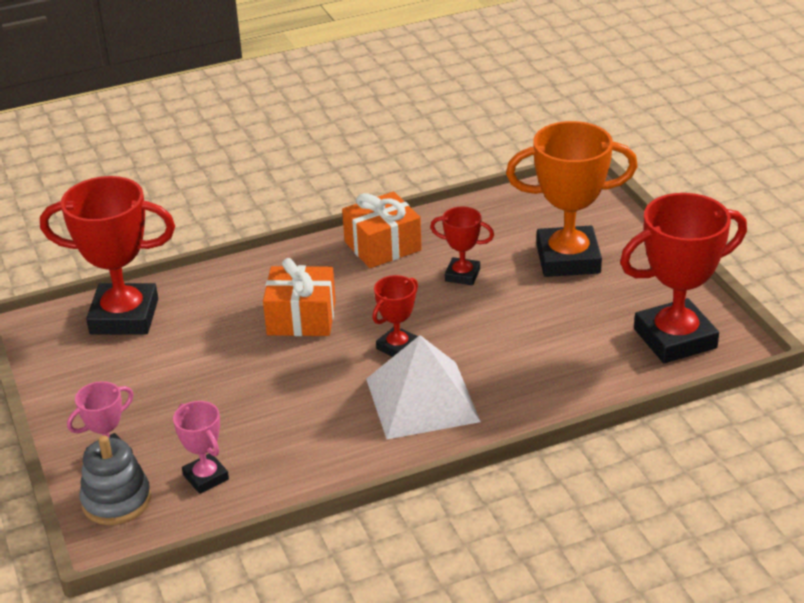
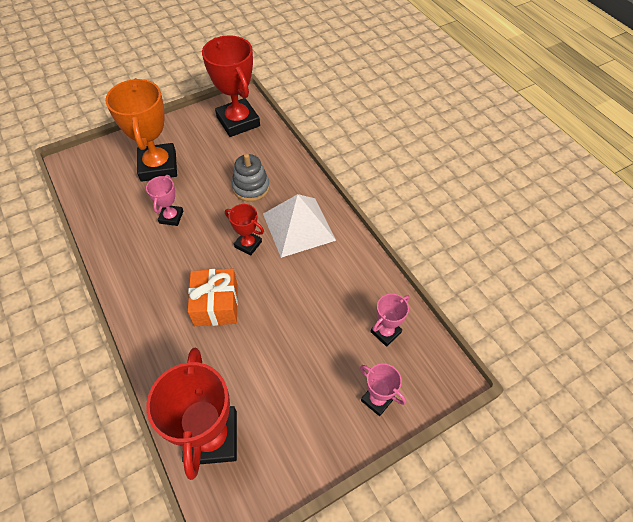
camera: 100 degrees left, 20 degrees up
(116, 500) = (418, 383): grey stacking toy -> grey stacking toy (251, 187)
(382, 246) = (131, 266): orange gift -> none
(462, 275) = (171, 217): red trophy -> pink trophy

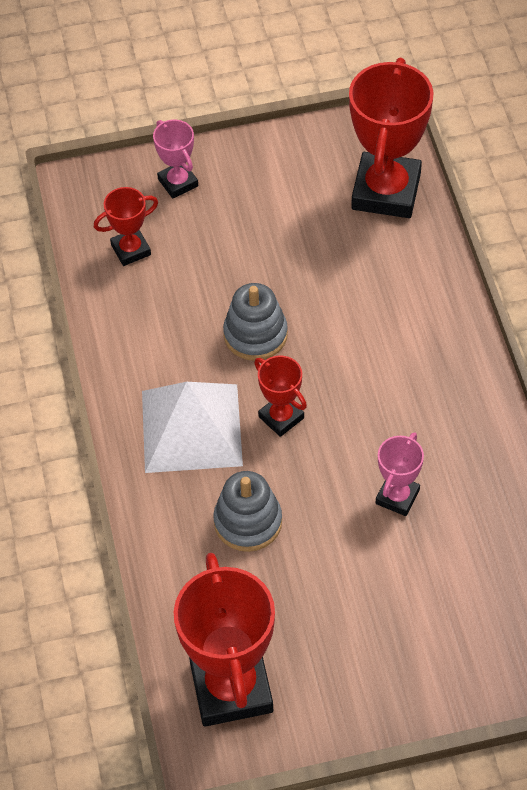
camera: 160 degrees left, 0 degrees up
(158, 166) = (408, 612): orange trophy -> none
(216, 304) = (350, 338): orange gift -> none
(279, 291) = (255, 335): none -> grey stacking toy
(385, 332) = (131, 250): pink trophy -> red trophy

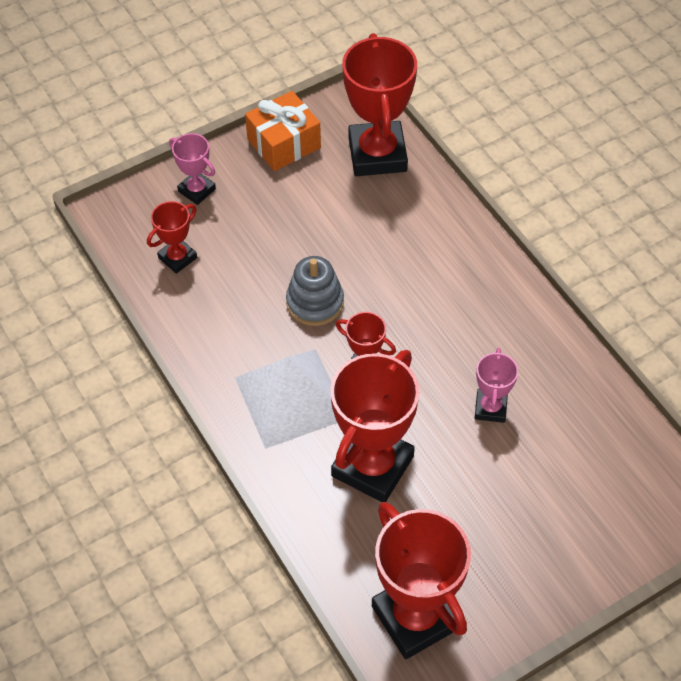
camera: 20 degrees left, 0 degrees up
(248, 522) = (372, 466): grey stacking toy -> red trophy
(289, 154) = (284, 143): none -> orange gift

